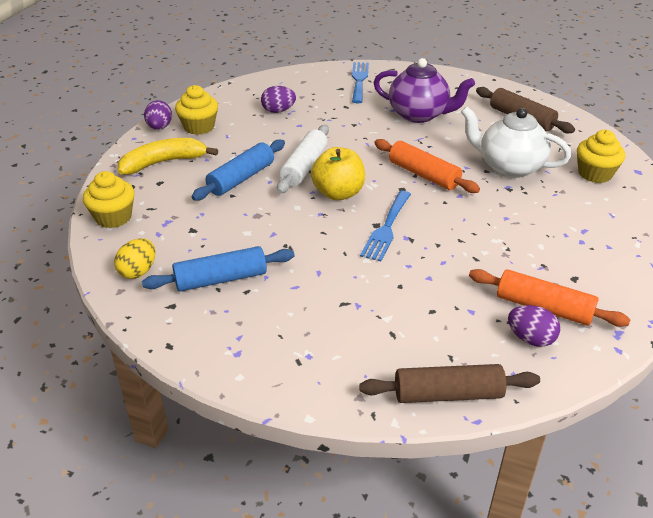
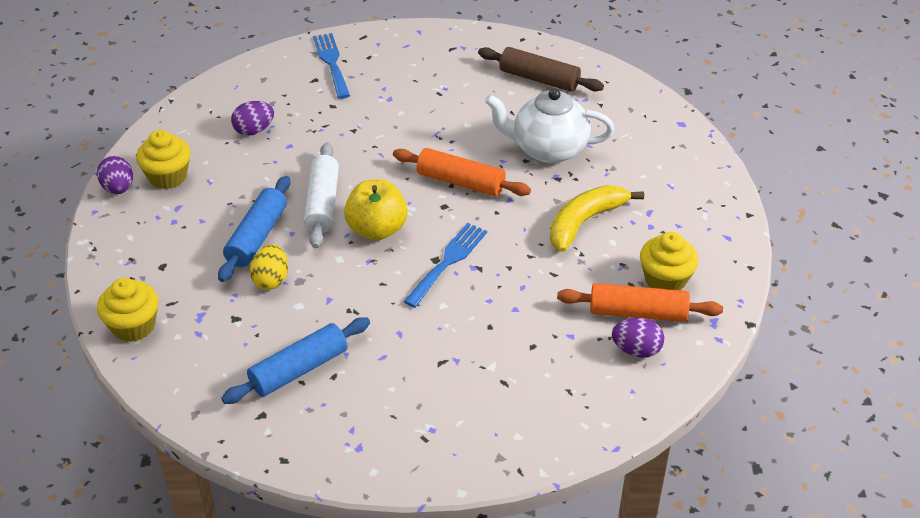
camera: 20 degrees left, 5 degrees up
(138, 271) = (202, 385): yellow egg -> yellow egg (271, 280)
(164, 162) = (152, 237): yellow banana -> yellow banana (585, 222)
(386, 228) = (448, 261): blue fork -> blue fork turned 150 degrees counterclockwise
(419, 115) = (423, 99): purple teapot -> none
(447, 394) = (580, 430): brown rolling pin -> none
(595, 174) = (639, 137): yellow cupcake -> yellow cupcake (665, 279)

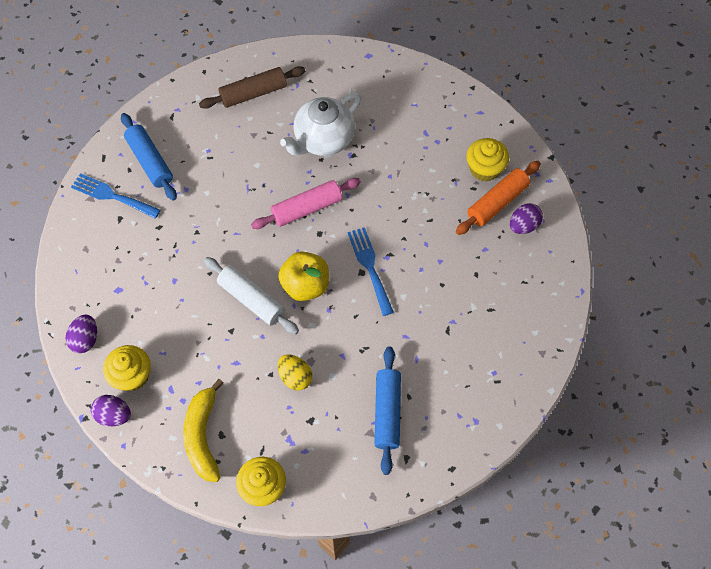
camera: 50 degrees left, 20 degrees up
(254, 130) = (136, 291): purple egg -> purple egg (85, 339)
(257, 237) = (247, 359): blue rolling pin -> blue rolling pin (150, 161)
(460, 182) = (307, 208): orange rolling pin -> pink rolling pin
(585, 222) = (403, 171): yellow banana -> yellow banana (203, 435)

